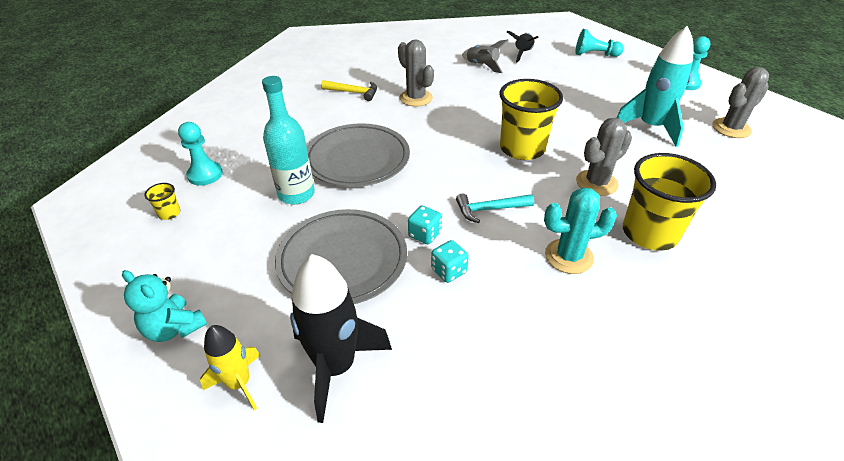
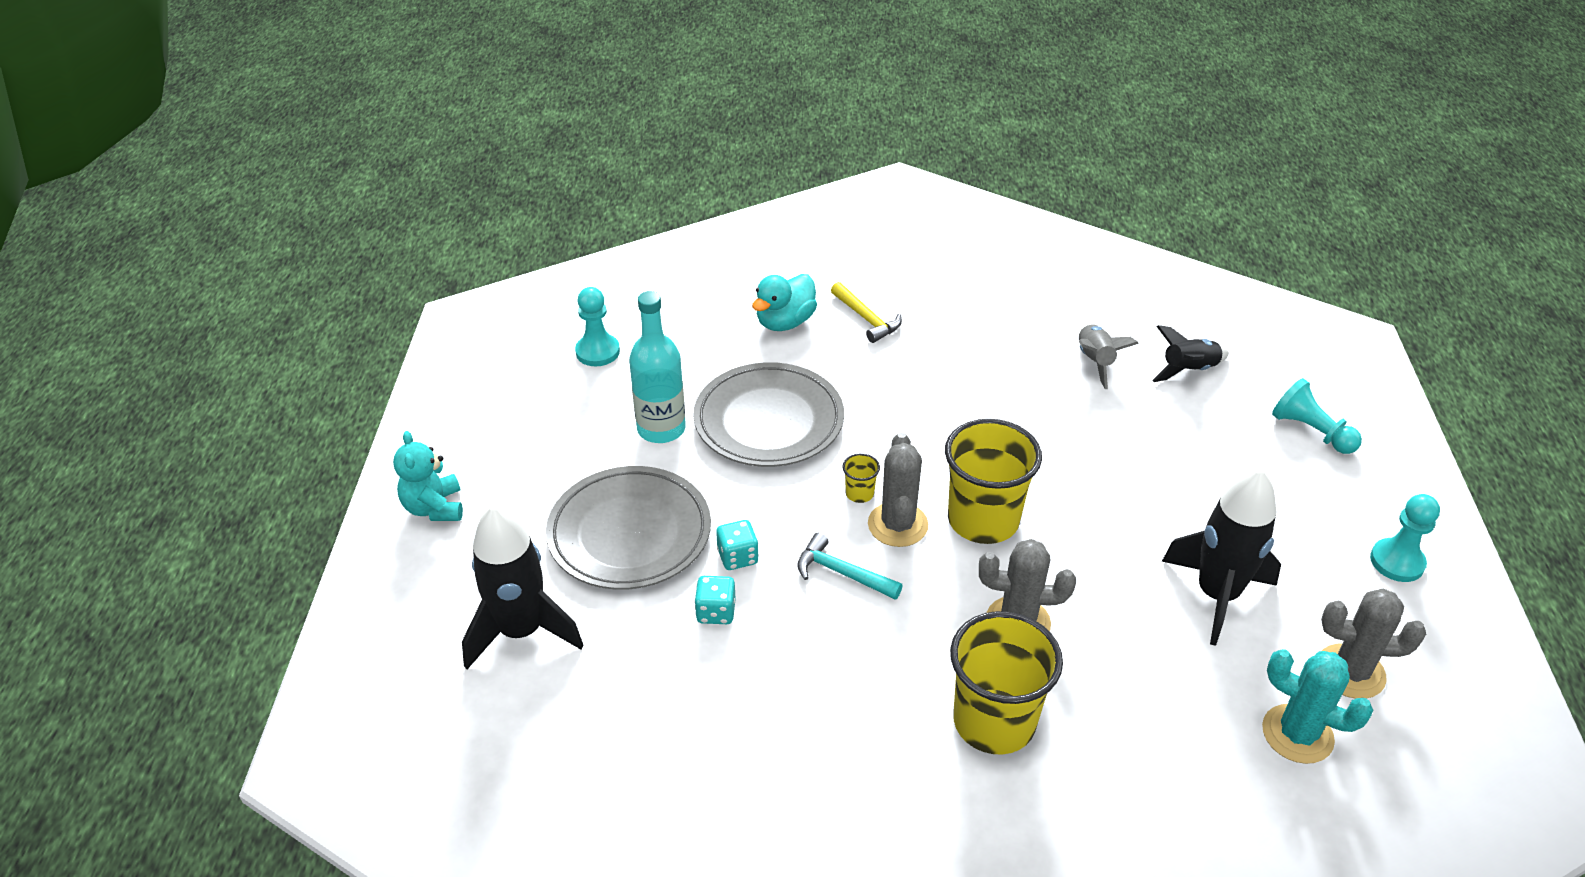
camera: 40 degrees right, 0 degrees up
(169, 213) = (527, 381): yellow cup -> yellow cup (859, 493)
(239, 383) = (438, 592): yellow rocket -> none
(310, 111) = (785, 322): none -> turquoise duck
(416, 98) = (936, 369): grey cactus -> grey cactus (897, 525)
(568, 256) = (860, 682): turquoise cactus -> turquoise cactus (1297, 734)
(650, 127) = (1216, 595): turquoise rocket -> black rocket

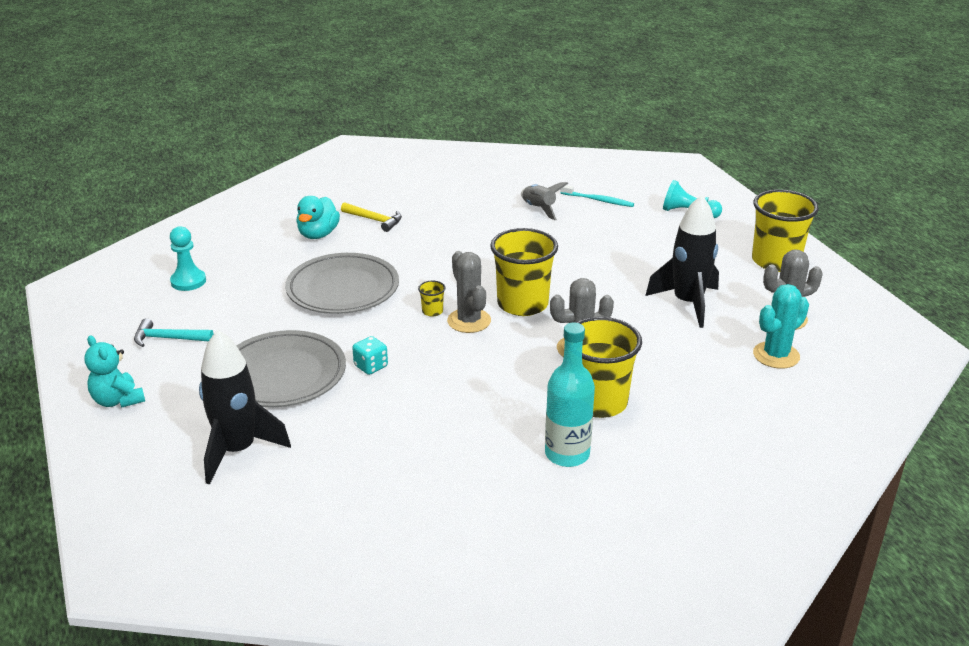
camera: 25 degrees left, 10 degrees down
(661, 429) = (267, 312): turquoise bottle -> turquoise bottle (567, 454)
(716, 612) = (375, 399): turquoise dice -> none
(841, 573) = (448, 355): turquoise hammer -> turquoise hammer (168, 338)
(1188, 370) = (598, 200): black rocket -> turquoise toothbrush
(1297, 734) = (776, 355): turquoise cactus -> turquoise cactus turned 45 degrees counterclockwise
(1397, 562) = (775, 261): turquoise pawn -> yellow cup

